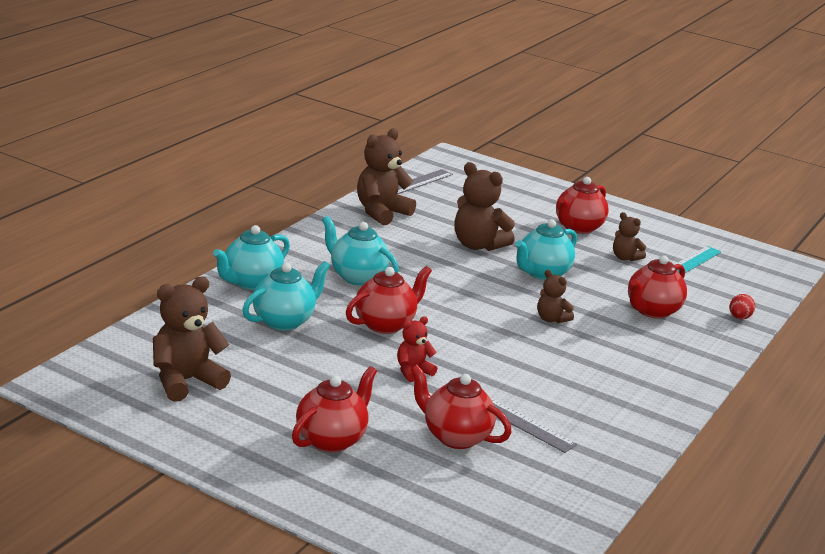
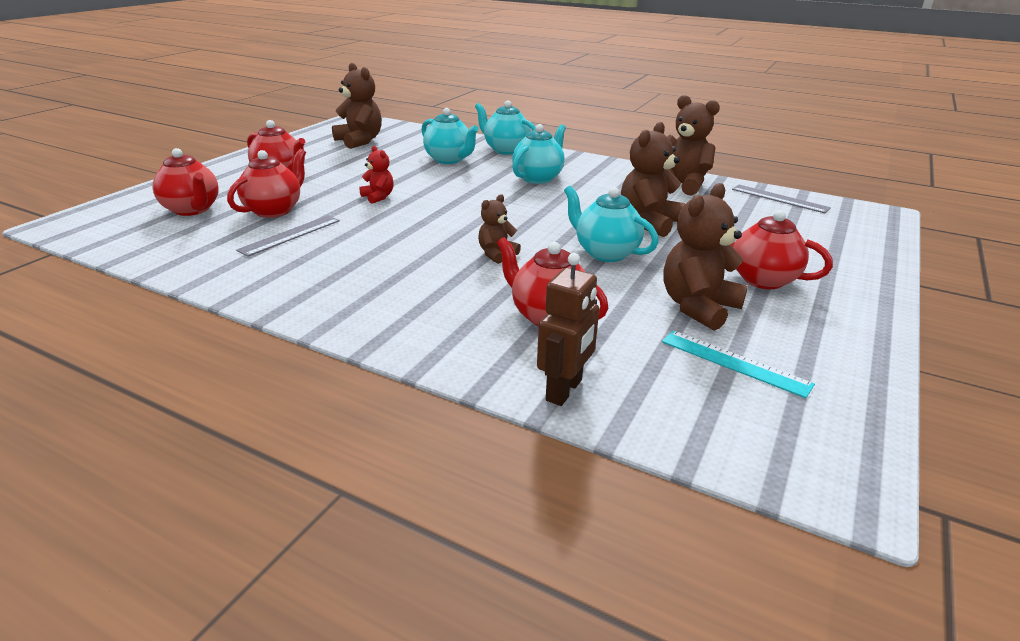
camera: 90 degrees right, 5 degrees up
(385, 324) = (456, 188): red teapot -> red teapot (192, 210)
(625, 258) = (698, 307): brown teddy bear -> brown teddy bear, size x1.80
(739, 318) = (564, 390): red egg -> brown robot

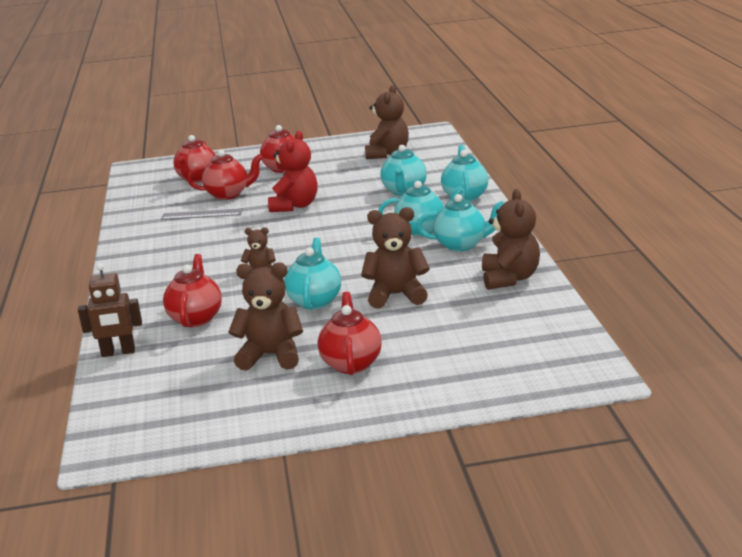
camera: 55 degrees right, 5 degrees down
(378, 197) = (295, 206): red teddy bear -> red teddy bear, size x1.80
(593, 177) = (461, 245): none -> turquoise teapot
(734, 362) = (207, 388): turquoise ruler -> none
(779, 198) = (552, 324): grey ruler -> none

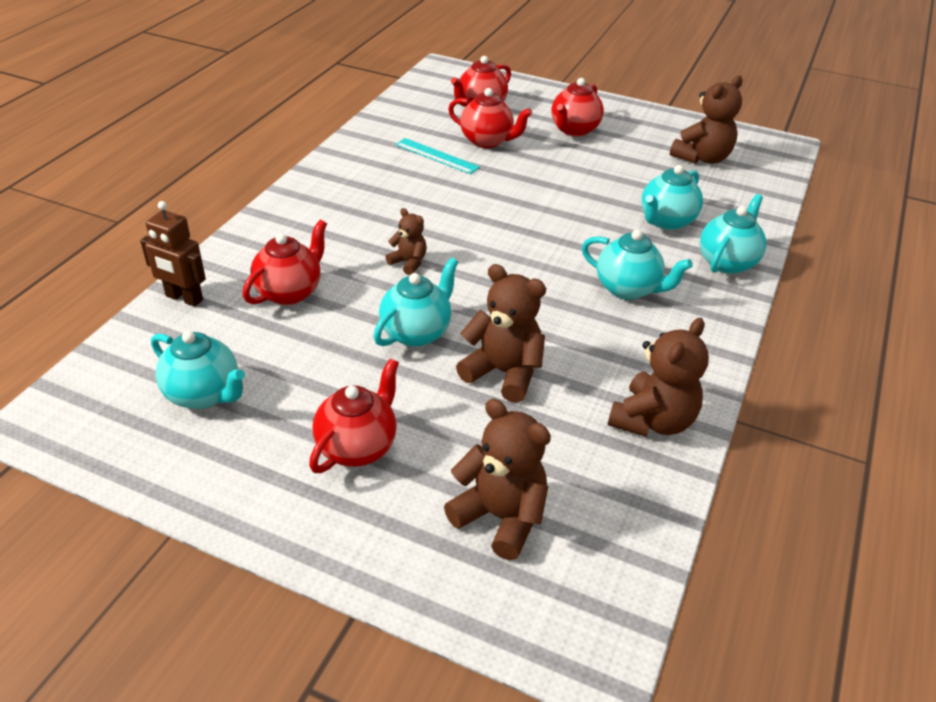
camera: 30 degrees right, 15 degrees up
(202, 214) = (436, 156): grey ruler -> turquoise ruler
(271, 355) = (298, 386): brown teddy bear -> brown teddy bear (500, 517)
(295, 206) = (533, 187): red teddy bear -> none
(461, 245) = (649, 335): turquoise teapot -> turquoise teapot (204, 394)

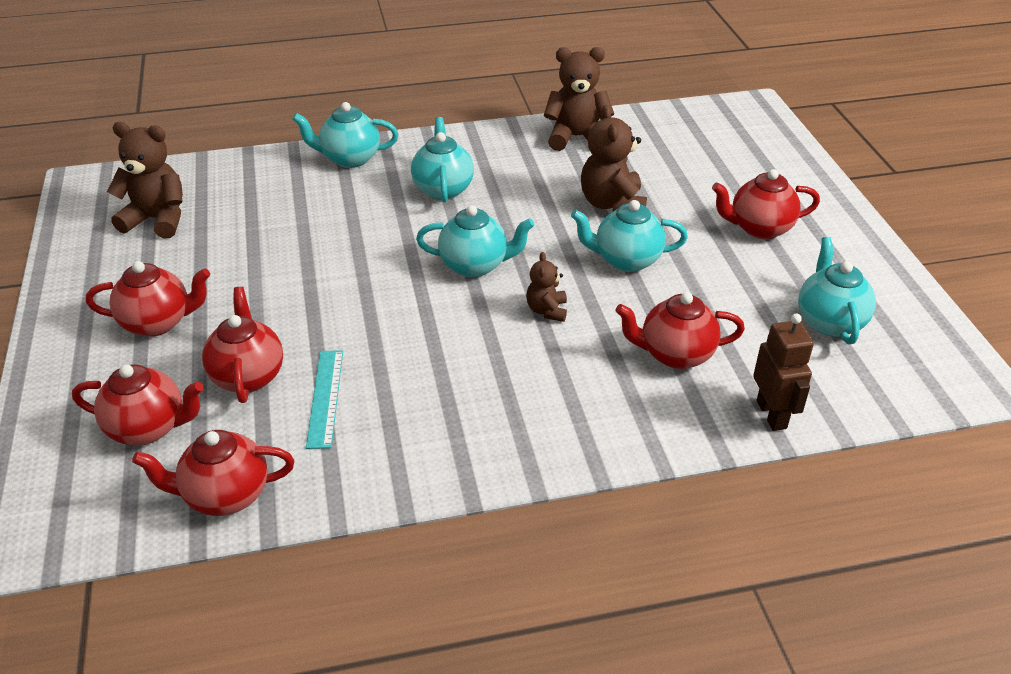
camera: 125 degrees left, 0 degrees up
(403, 112) = (225, 495): none -> red teapot
(500, 517) = (724, 158): brown teddy bear -> none
(666, 221) = (313, 203): turquoise teapot -> turquoise teapot (475, 265)

